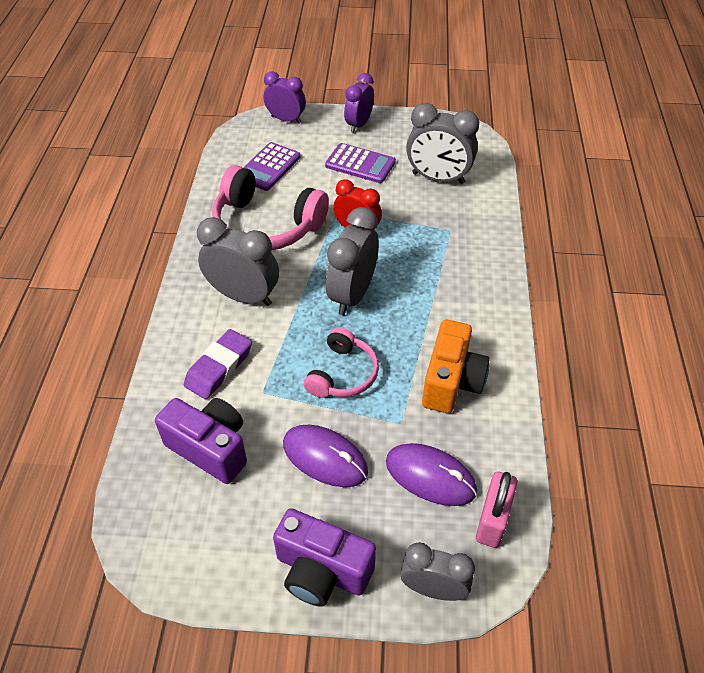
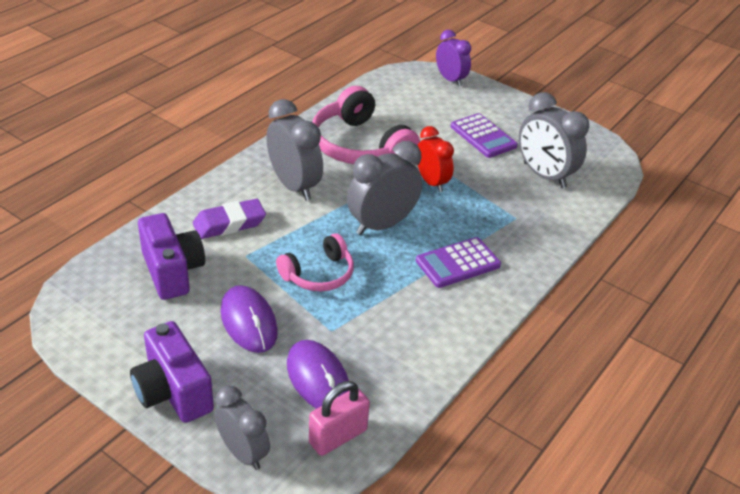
camera: 30 degrees right, 10 degrees down
(269, 167) = (402, 107): purple calculator -> purple calculator (458, 263)
(359, 124) = (511, 107): purple clock -> none
(451, 382) = (403, 325): orange camera -> none

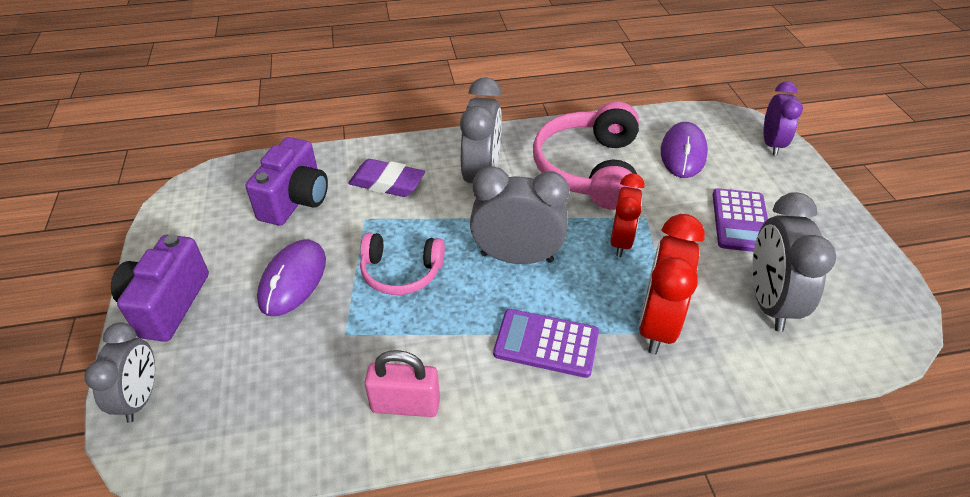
camera: 45 degrees right, 5 degrees up
(318, 379) = (277, 373): purple mouse -> purple mouse (683, 153)
(338, 436) = (221, 443): pink padlock -> pink padlock (405, 405)
(503, 218) = (657, 324): none -> red clock

